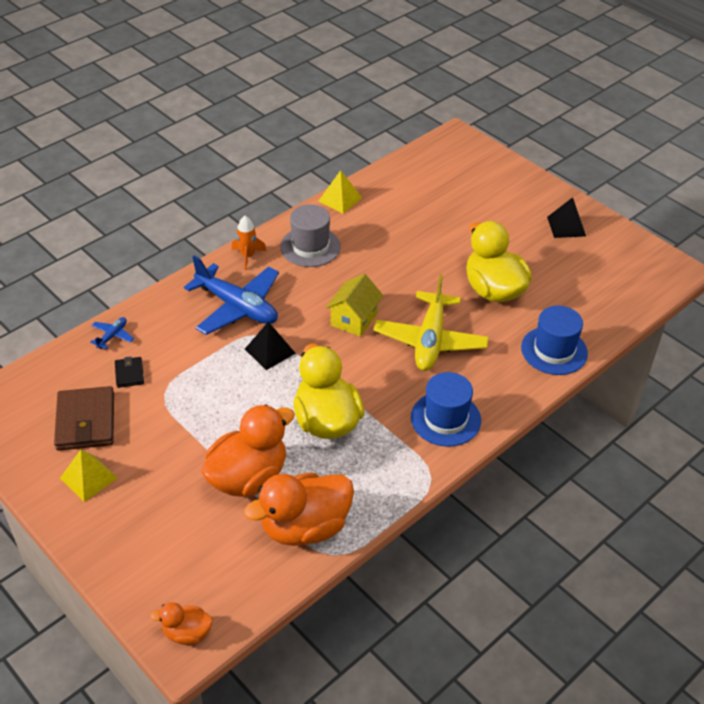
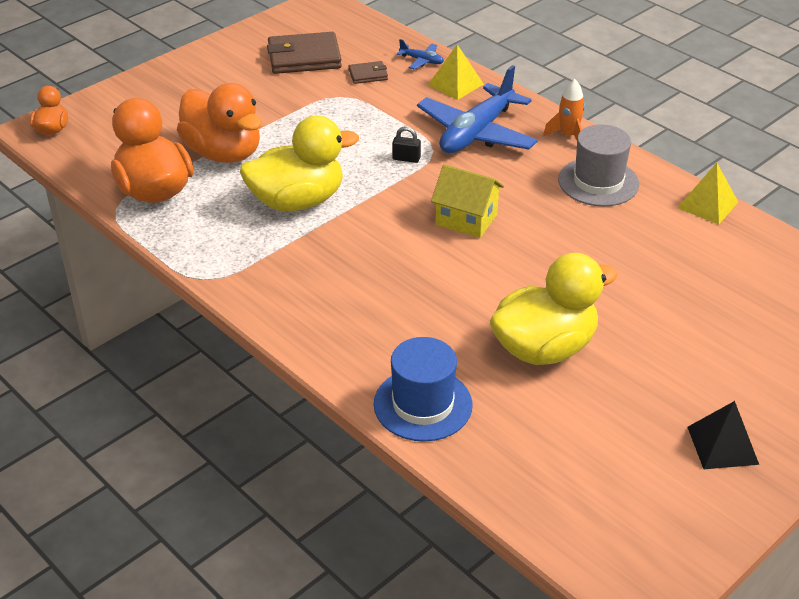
camera: 90 degrees right, 5 degrees down
(88, 478) = (234, 66): yellow pyramid -> yellow pyramid (455, 84)
(129, 374) = (368, 75): black wallet -> brown wallet
(270, 351) = (406, 158): black pyramid -> black padlock
(430, 340) = (433, 283): yellow plane -> none
(445, 419) = (296, 293): blue hat -> none

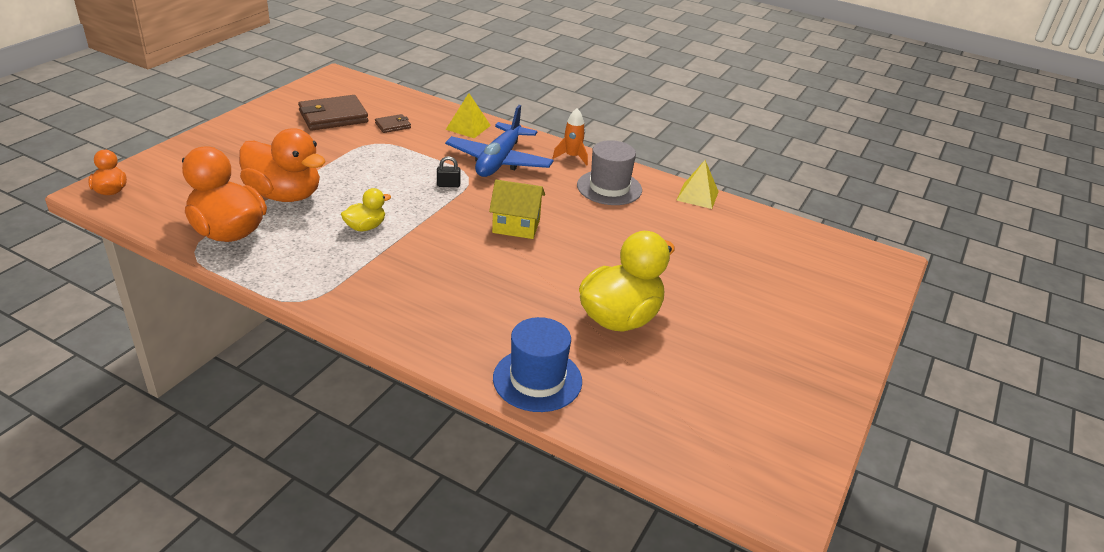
camera: 20 degrees left, 5 degrees down
(297, 201) = (365, 227): yellow duck -> yellow duck, size x0.50
(422, 61) = (434, 112): blue plane -> none
(722, 445) = (791, 373): black pyramid -> none

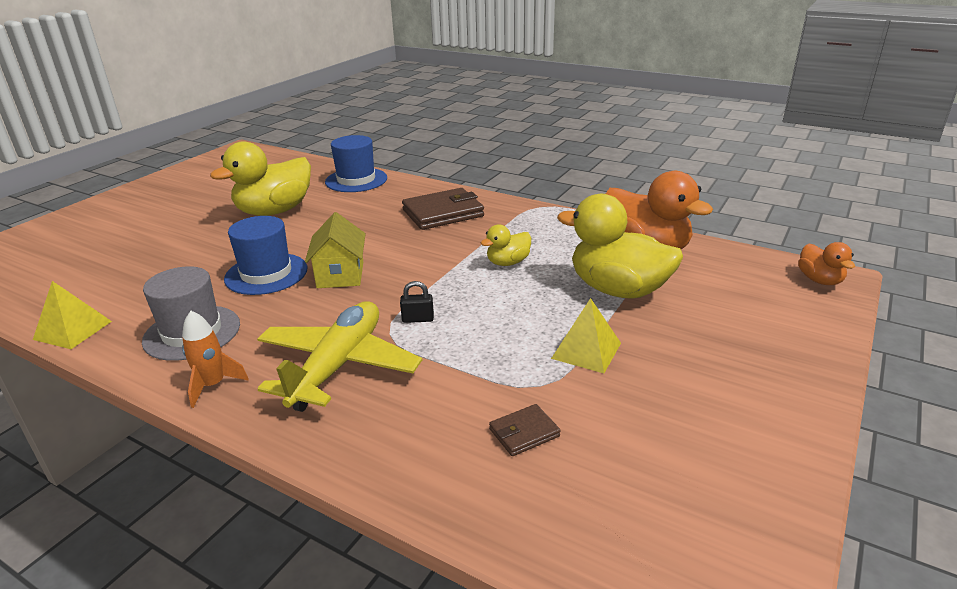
camera: 175 degrees left, 5 degrees down
(285, 195) = (618, 290): orange duck -> yellow duck
(333, 117) = (646, 447): brown wallet -> brown wallet (443, 213)
(468, 127) = (380, 443): yellow pyramid -> yellow pyramid (586, 350)
(499, 161) = (338, 366): blue plane -> yellow plane
(516, 226) = (340, 275): yellow house -> yellow house turned 75 degrees clockwise
(582, 232) = (266, 274): none -> blue hat

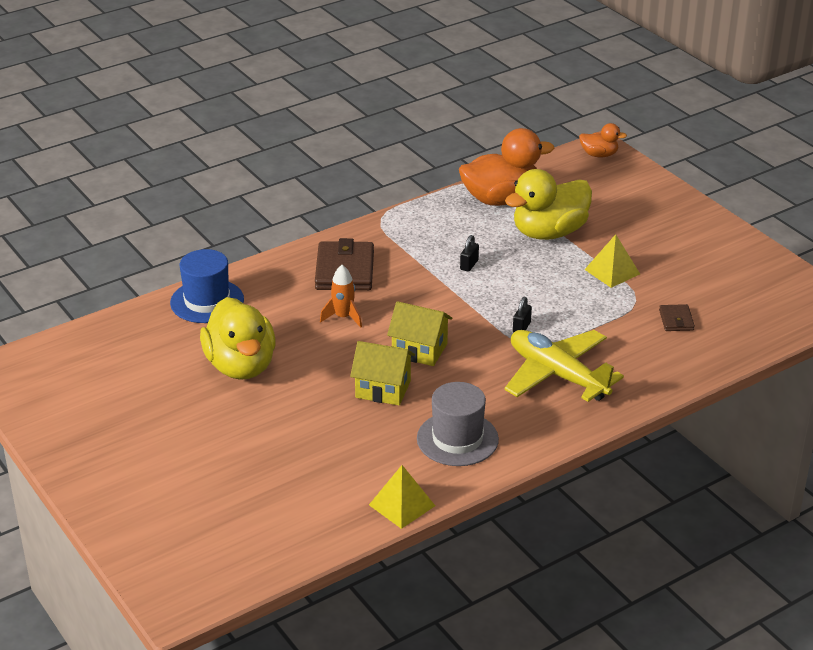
camera: 65 degrees left, 5 degrees up
(213, 385) = (542, 434): orange rocket -> orange rocket (343, 317)
(266, 274) = (383, 389): blue hat -> yellow house
(508, 262) = (469, 265): yellow duck -> black padlock

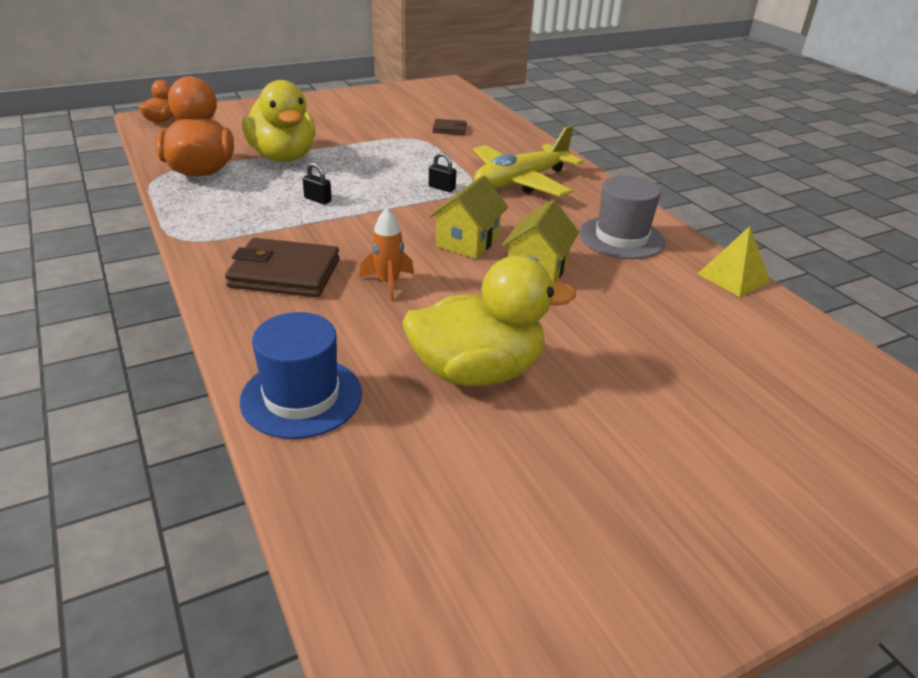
camera: 85 degrees left, 0 degrees up
(612, 271) = (366, 141): yellow pyramid -> none

